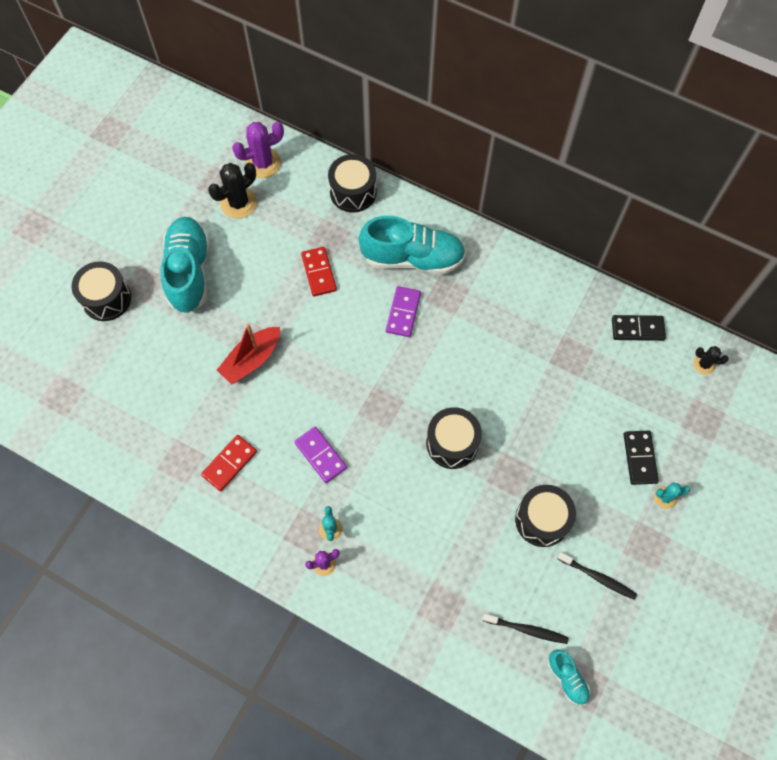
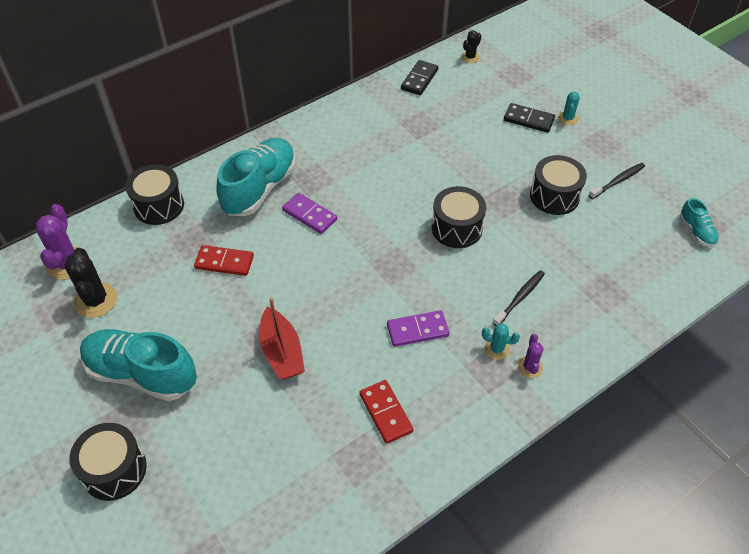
camera: 65 degrees left, 15 degrees down
(527, 629) = (646, 241): black toothbrush -> black toothbrush (520, 298)
(567, 678) = (696, 232): turquoise shoe -> turquoise shoe turned 75 degrees clockwise

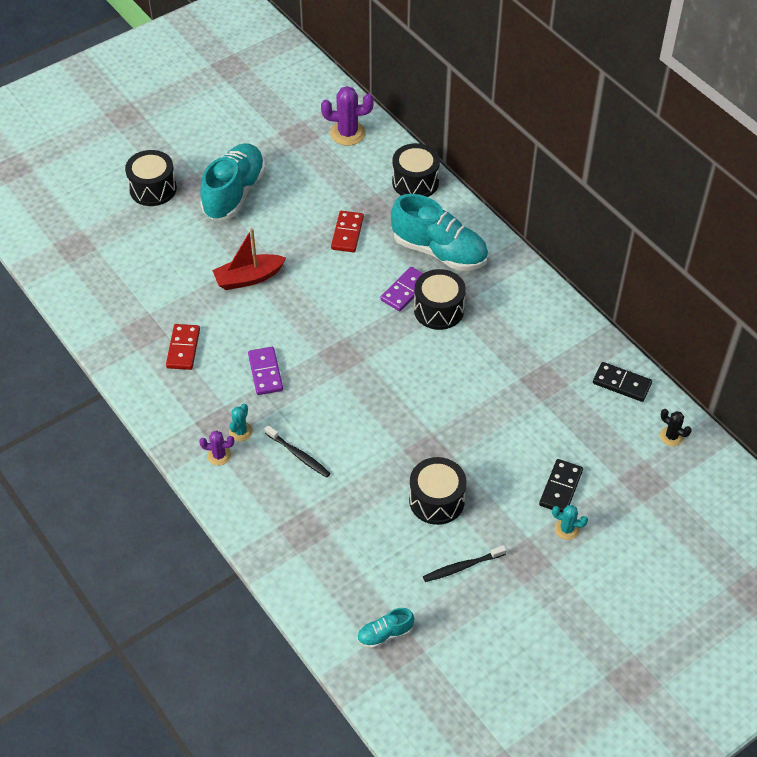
camera: 90 degrees right, 0 degrees up
(96, 300) = (308, 156): black cactus -> none
(385, 413) = (183, 348): red domino -> red domino turned 60 degrees counterclockwise
(457, 228) = (389, 408): black drum -> black drum (438, 310)
(618, 181) = (462, 567): black toothbrush -> black toothbrush turned 105 degrees clockwise

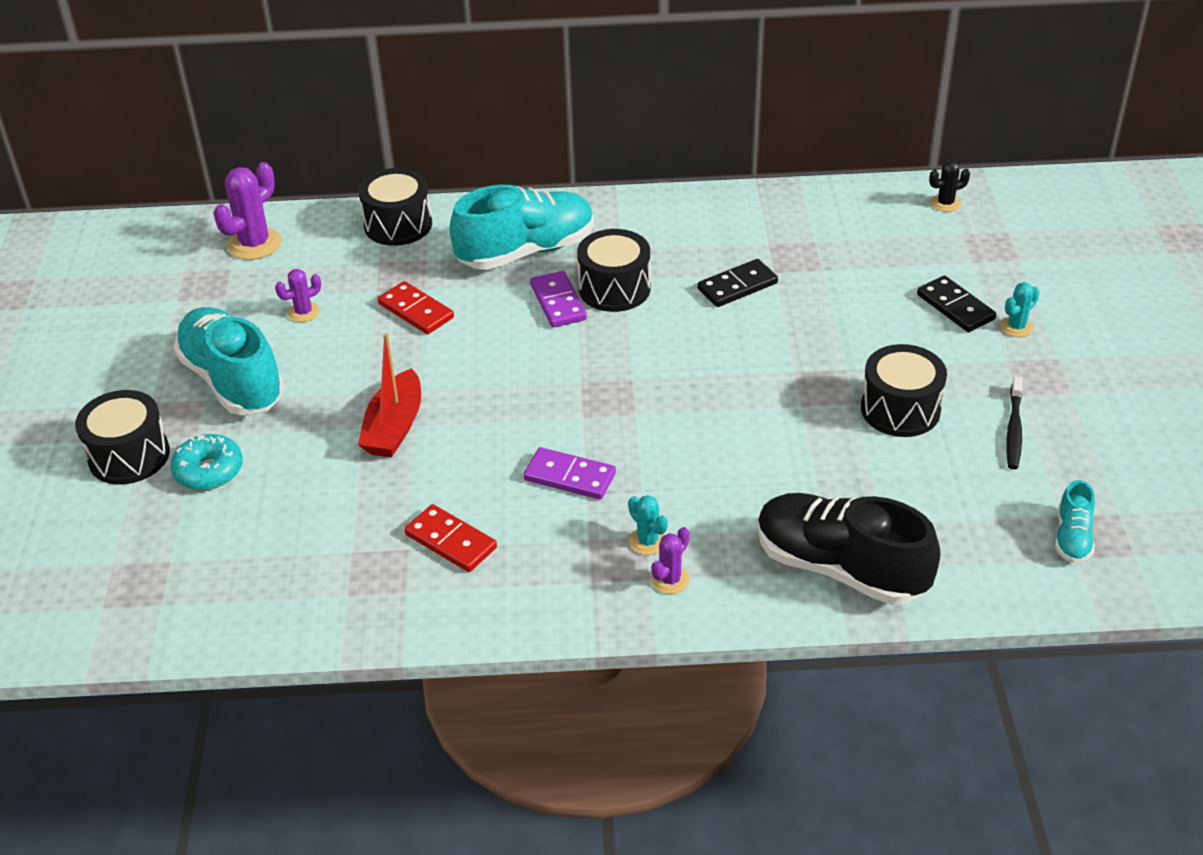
camera: 55 degrees left, 10 degrees down
(164, 225) = (209, 471): none -> turquoise donut
(280, 529) = (840, 568): none -> black shoe
(298, 455) = (734, 501): black toothbrush -> none
(308, 188) = (303, 312): none -> purple cactus
(621, 383) = (846, 205): black domino -> black domino (737, 286)

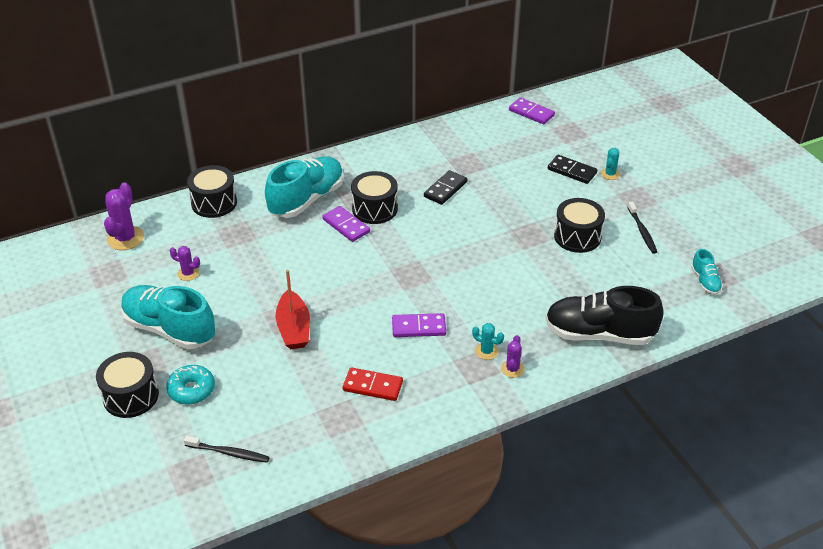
camera: 25 degrees left, 0 degrees up
(202, 572) = (229, 453): none -> black toothbrush
(303, 312) = (188, 273): purple cactus -> purple cactus turned 75 degrees clockwise
(416, 311) = (261, 254): red domino -> none
(945, 203) = (531, 113): black cactus -> purple domino

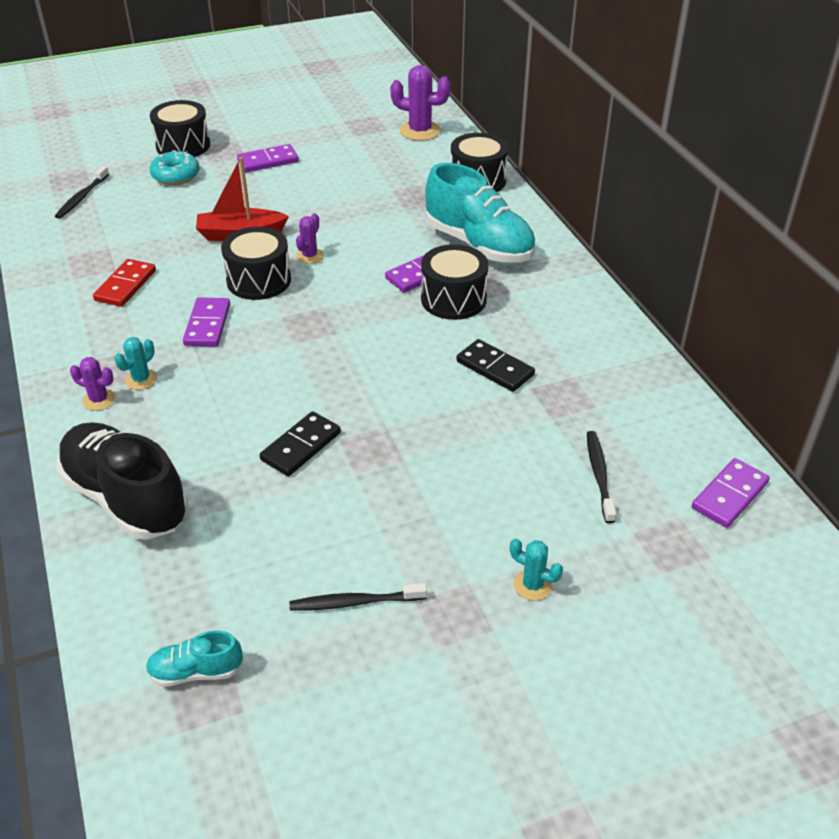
camera: 95 degrees right, 0 degrees up
(169, 329) = (268, 161): turquoise shoe -> purple domino
(188, 273) = (352, 168): purple cactus -> purple cactus (310, 256)
(528, 152) = (599, 475): none -> black toothbrush
(572, 171) = (542, 528): black domino -> black domino (301, 446)
(577, 236) = (356, 508): black drum -> black drum (259, 280)
(599, 334) = (126, 498): black shoe -> black shoe turned 60 degrees counterclockwise

